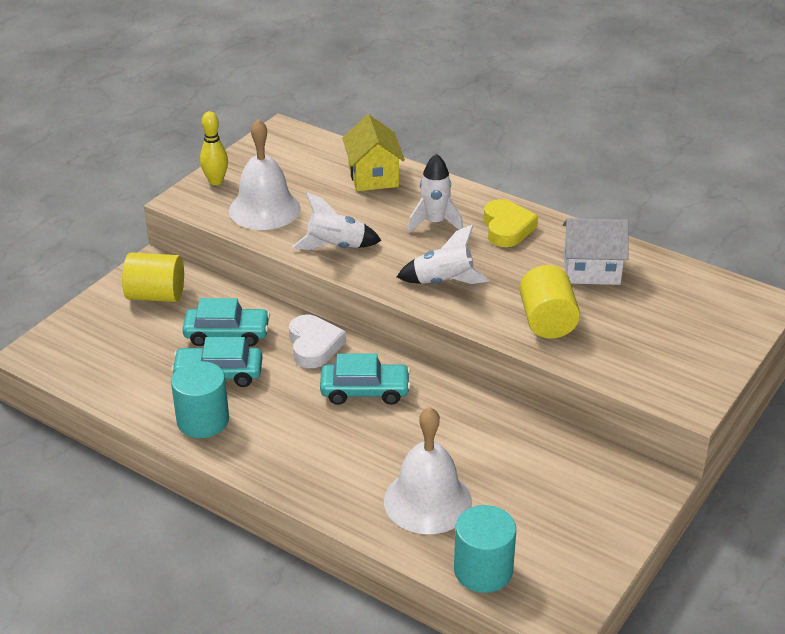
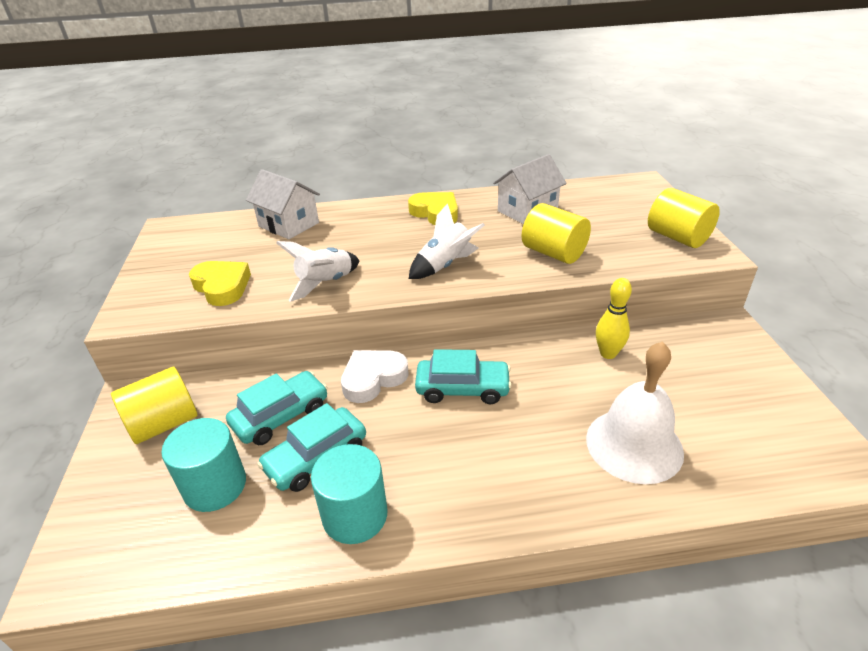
camera: 40 degrees left, 0 degrees up
(216, 181) = (145, 287): yellow bowling pin -> yellow bowling pin (608, 354)
(264, 209) = (222, 286): white bell -> yellow heart
(314, 346) = (373, 378): white heart -> white heart turned 75 degrees counterclockwise
(365, 391) = (462, 388): turquoise car -> turquoise car turned 45 degrees clockwise
(373, 176) = (288, 225): yellow house -> white house
(434, 223) = (380, 232): white rocket -> none
(483, 570) = (754, 472): turquoise cylinder -> turquoise cylinder (215, 486)
(685, 371) = (677, 237): none -> yellow cylinder

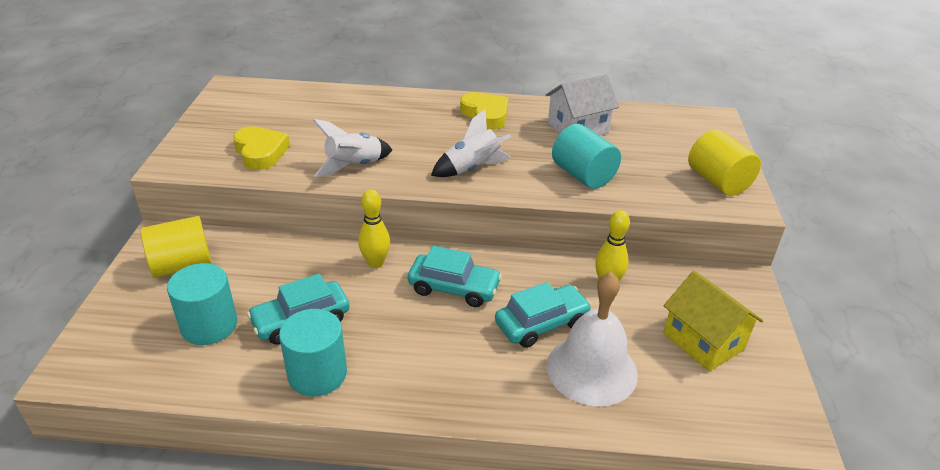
camera: 10 degrees right, 0 degrees up
(281, 416) = (283, 279): turquoise car -> turquoise car (541, 323)
(288, 225) = (340, 103): white house -> none
(373, 378) = (375, 263): white heart -> yellow bowling pin
(553, 253) = (583, 175): yellow cylinder -> turquoise cylinder
(723, 392) = (703, 341): none -> yellow house

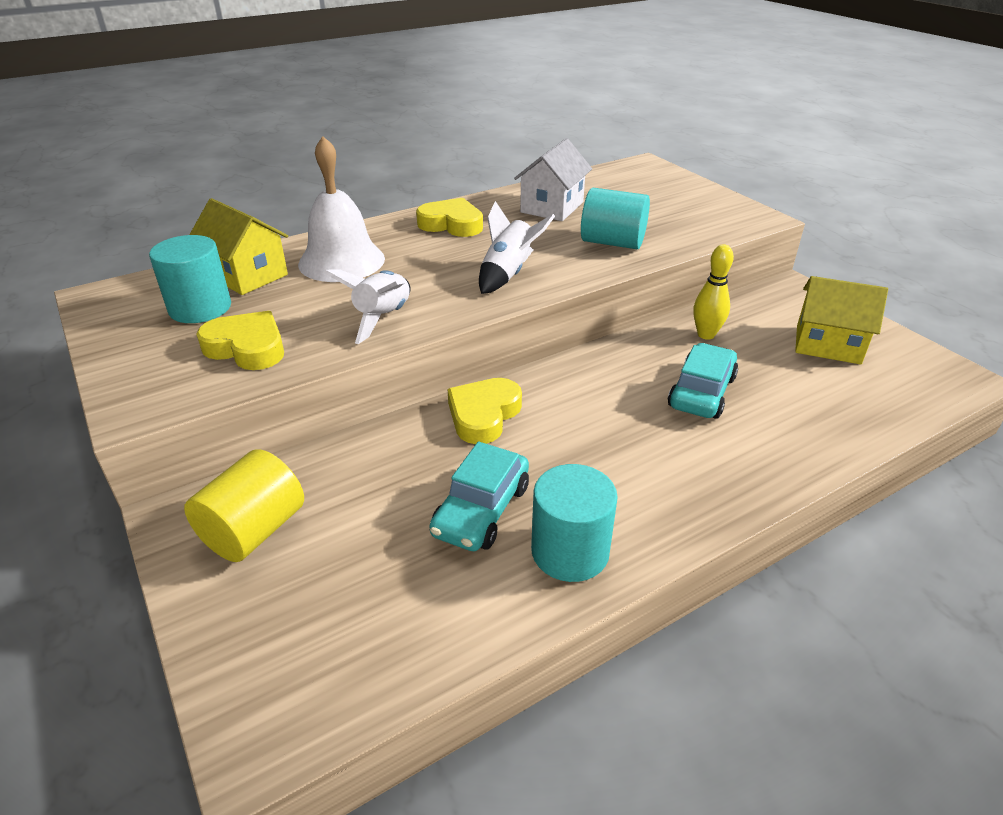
camera: 35 degrees left, 0 degrees up
(209, 325) = (380, 575): turquoise cylinder -> turquoise cylinder (200, 308)
(316, 104) = (247, 275): none -> yellow house
(375, 263) = (483, 415): yellow bowling pin -> yellow heart
(454, 288) = (589, 400): turquoise car -> none
(592, 369) = (787, 408): white bell -> white bell (341, 261)
(718, 182) = (717, 209): yellow cylinder -> none

